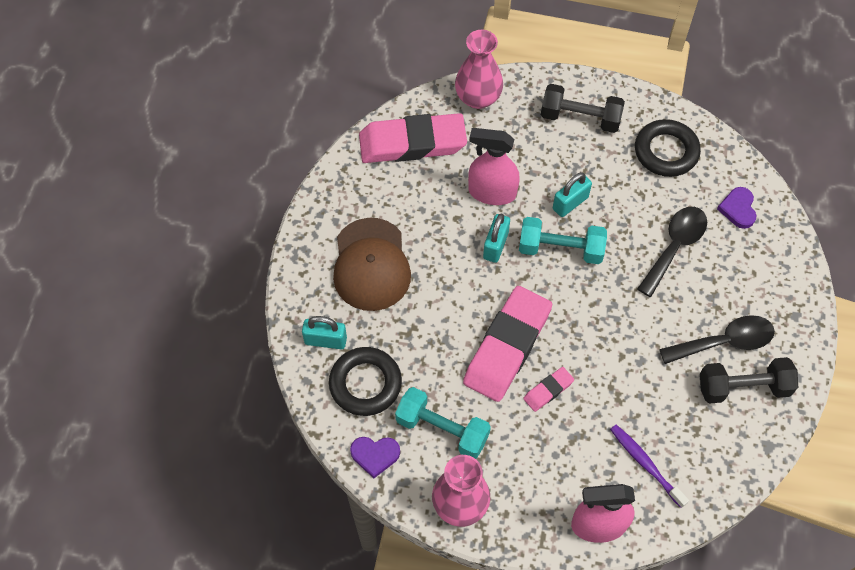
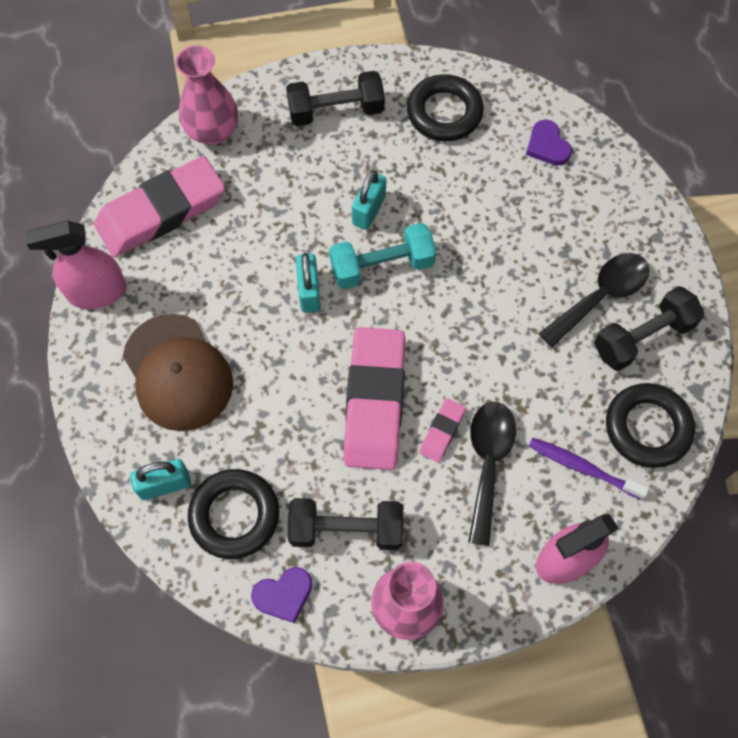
camera: 25 degrees left, 5 degrees up
(442, 429) = (346, 529): turquoise dumbbell -> black dumbbell
(492, 192) = (277, 233): pink spray bottle -> pink spray bottle (97, 292)
(674, 247) = (501, 213): black spoon -> black spoon (488, 463)
(712, 457) = (647, 428): none -> black ring

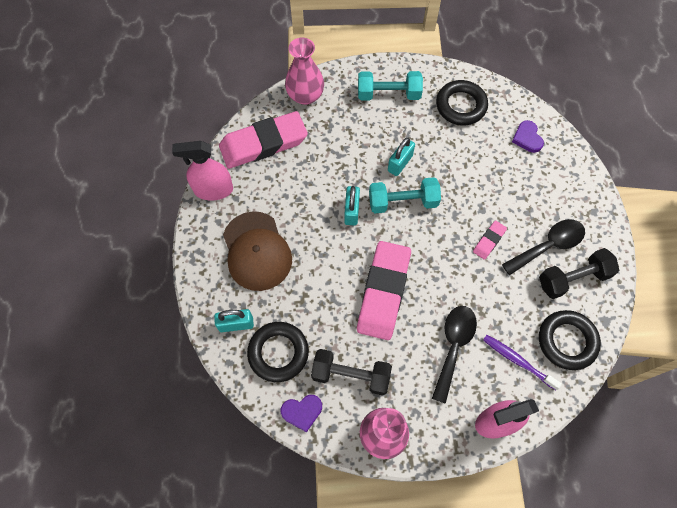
camera: 10 degrees right, 0 degrees up
(336, 111) = (388, 94): black dumbbell -> turquoise dumbbell
(442, 431) = (425, 320): pink eraser -> pink eraser (489, 241)

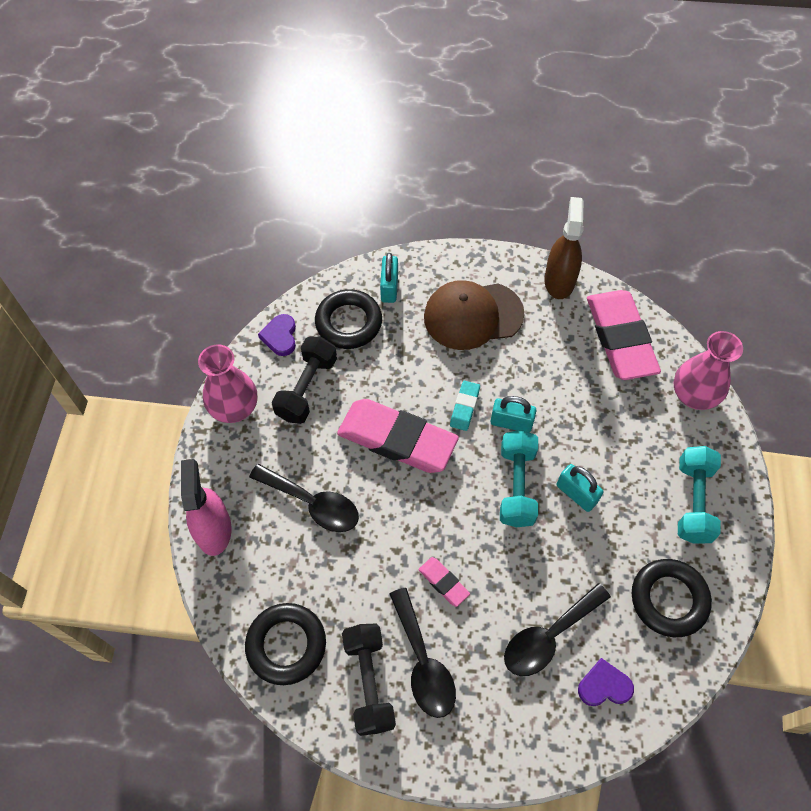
camera: 100 degrees right, 5 degrees down
(213, 190) = (559, 281): pink spray bottle -> brown spray bottle
(344, 246) = (464, 407): none -> turquoise eraser
(506, 171) = (548, 636): none -> black spoon
(518, 361) = (277, 575): purple toothbrush -> none

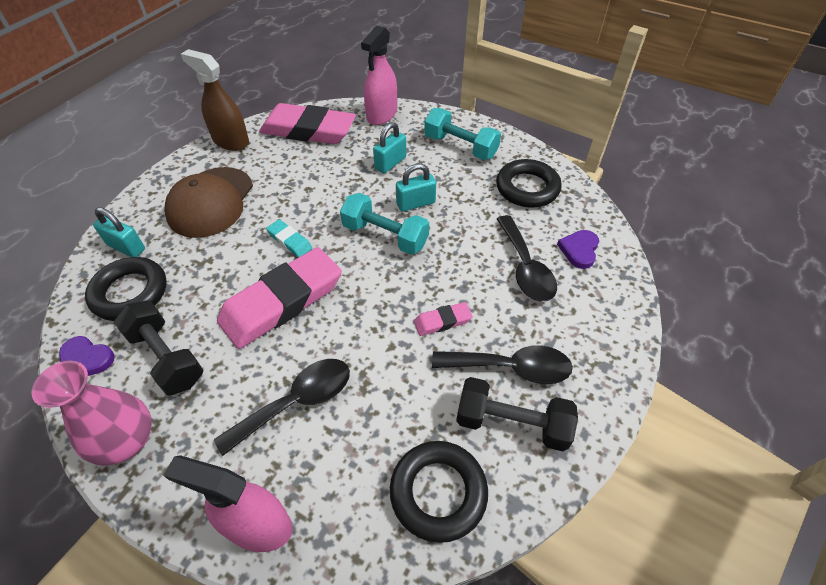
camera: 65 degrees left, 10 degrees down
(511, 422) = (327, 217): turquoise padlock -> turquoise padlock (390, 163)
(693, 395) = (381, 115): pink vase -> pink spray bottle

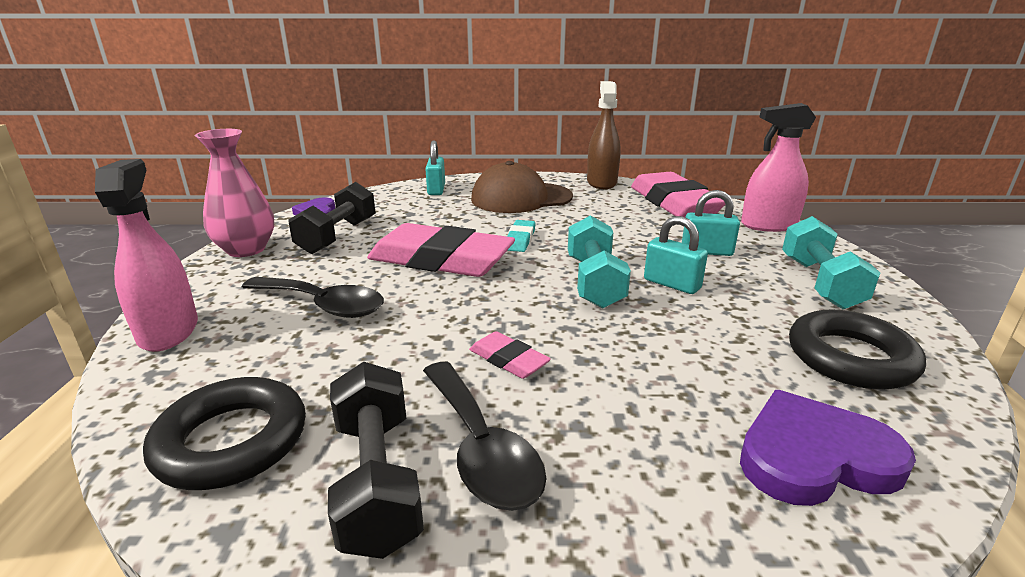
camera: 60 degrees right, 25 degrees down
(130, 293) = (392, 205): black ring -> none
(525, 268) = (689, 404): black spoon -> none
(579, 250) = (814, 456): purple heart -> purple heart, size x1.62

